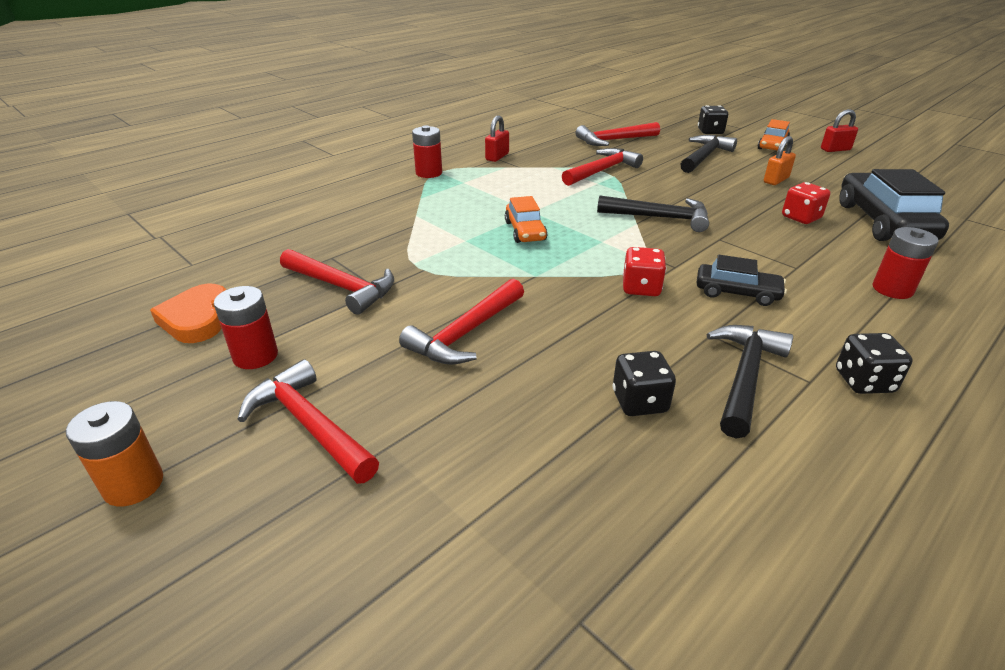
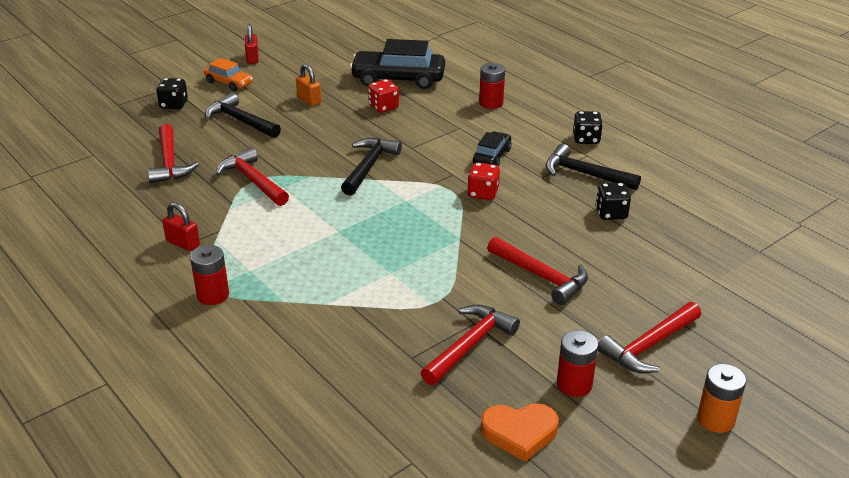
camera: 85 degrees left, 0 degrees up
(525, 231) = (379, 238): orange car -> none

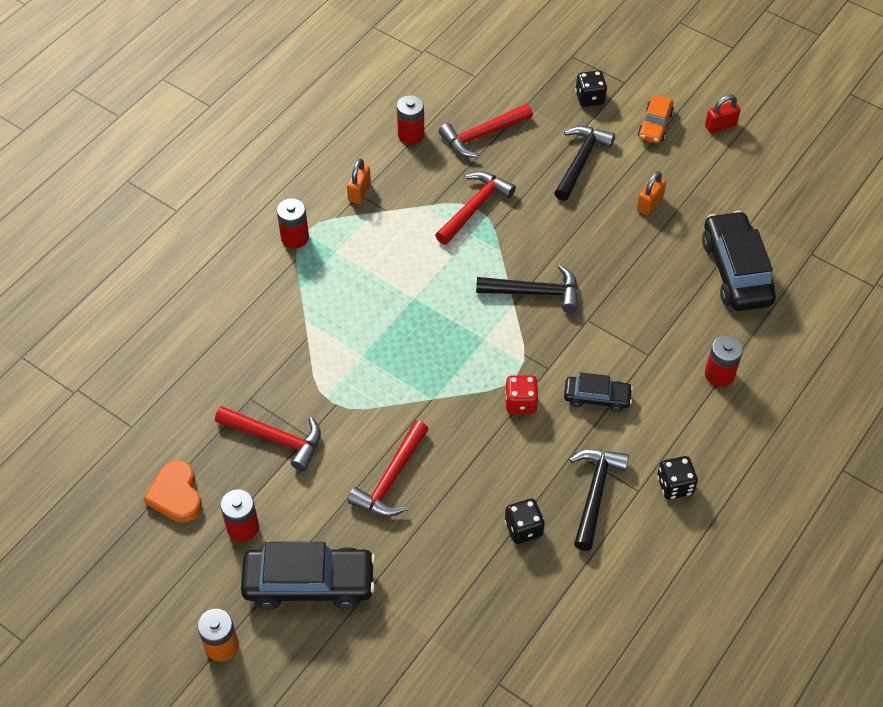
camera: 75 degrees right, 20 degrees up
(134, 201) = (411, 134): none -> red battery
(183, 243) = (359, 192): red padlock -> orange padlock
(383, 107) = (663, 274): red dice -> none
(649, 346) = (309, 583): red hammer -> black car

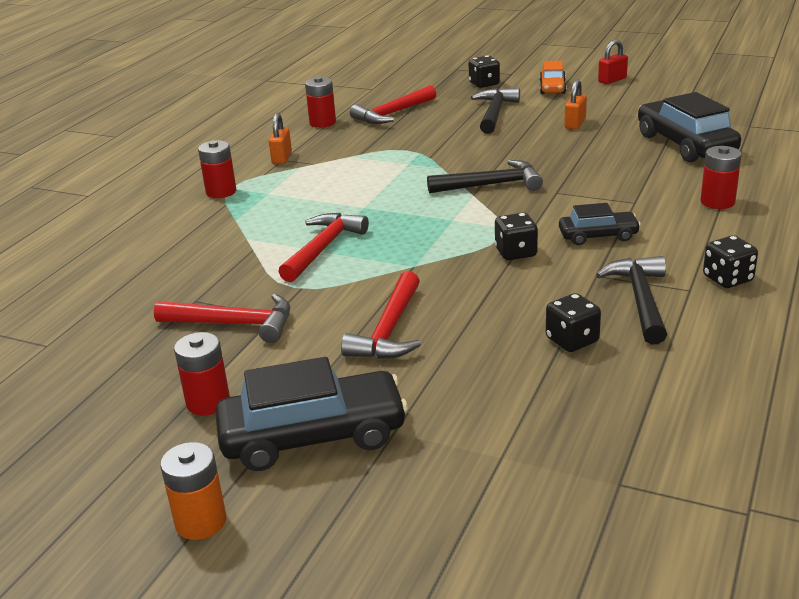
camera: 10 degrees left, 25 degrees down
(176, 495) = (112, 390): orange heart -> none
(474, 207) = (404, 149): red hammer -> red hammer (323, 248)
(520, 403) = (515, 252): red dice -> black dice

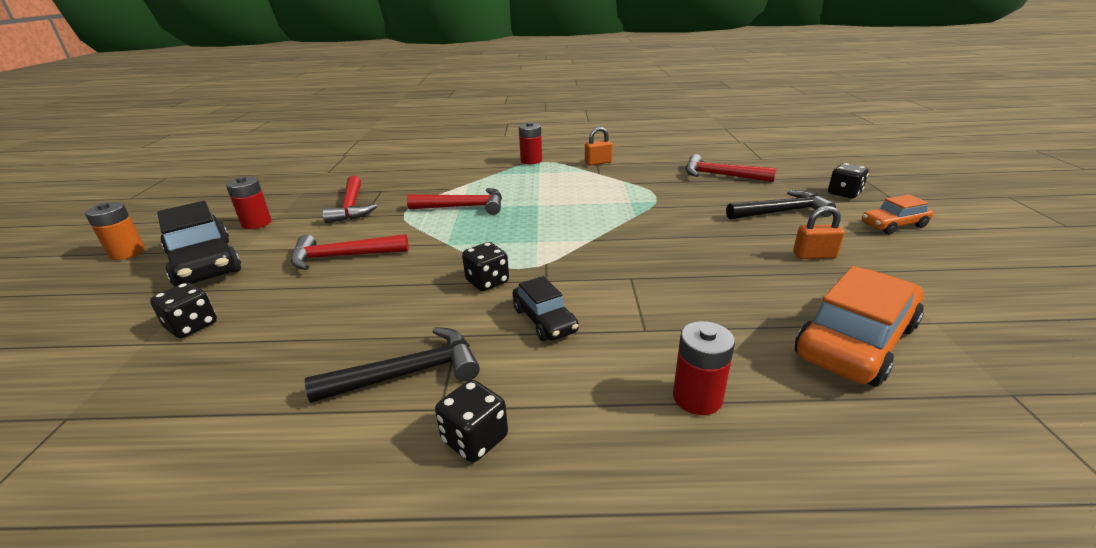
camera: 65 degrees right, 0 degrees up
(322, 123) = (672, 159): red battery -> none
(491, 185) = (618, 243): black hammer -> none
(572, 340) = (323, 344): black dice -> black dice (192, 326)
(612, 80) = (981, 254): red padlock -> none
(685, 144) = (855, 341): black car -> orange car

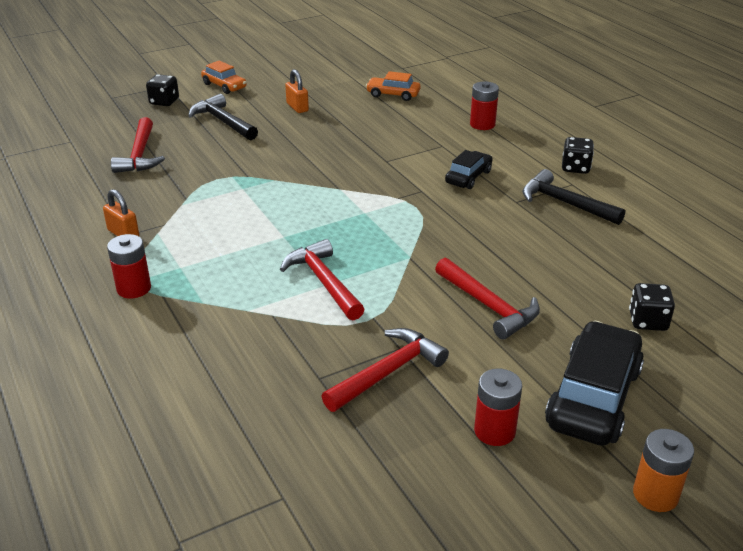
camera: 120 degrees left, 5 degrees up
(487, 282) = (448, 213): black dice -> none
(855, 341) = (393, 94): orange car -> orange car, size x0.55

